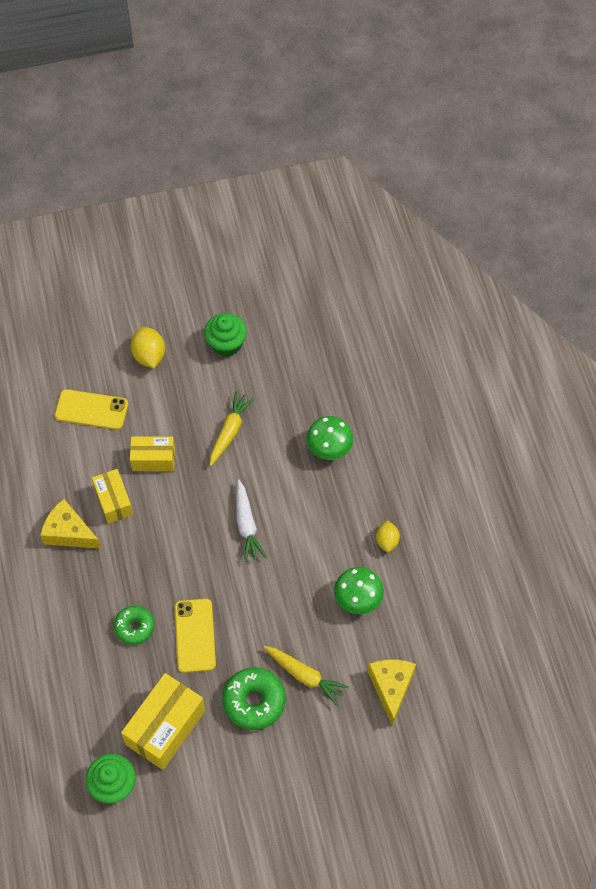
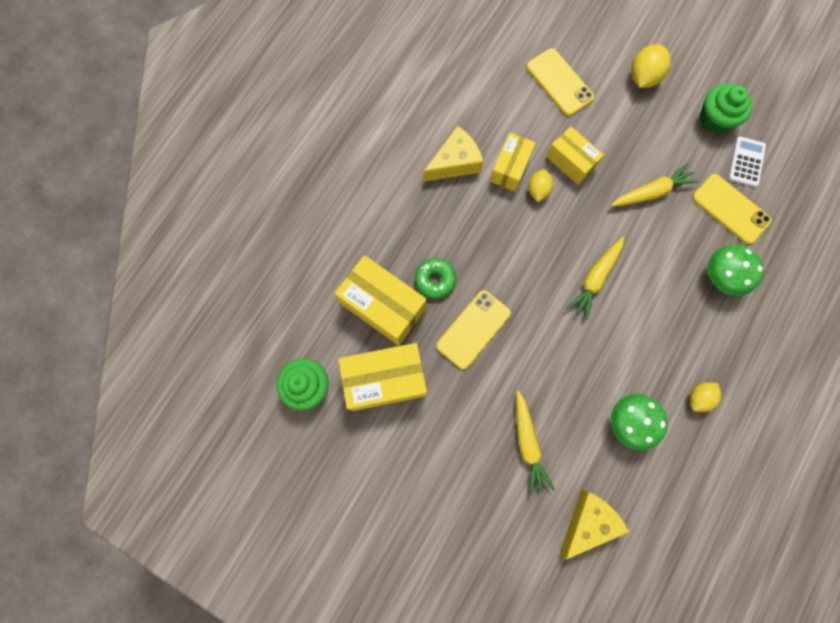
camera: 45 degrees right, 15 degrees up
(69, 532) = (455, 162): yellow cheese -> yellow cheese turned 75 degrees clockwise
(114, 679) = (383, 306): none -> yellow box
(149, 499) = (538, 190): none -> yellow lemon
(246, 525) = (595, 279): white carrot -> yellow carrot
(254, 701) = (469, 425): green donut -> none
(274, 356) = (746, 162): none -> white calculator
(293, 397) = (730, 209): none -> yellow phone

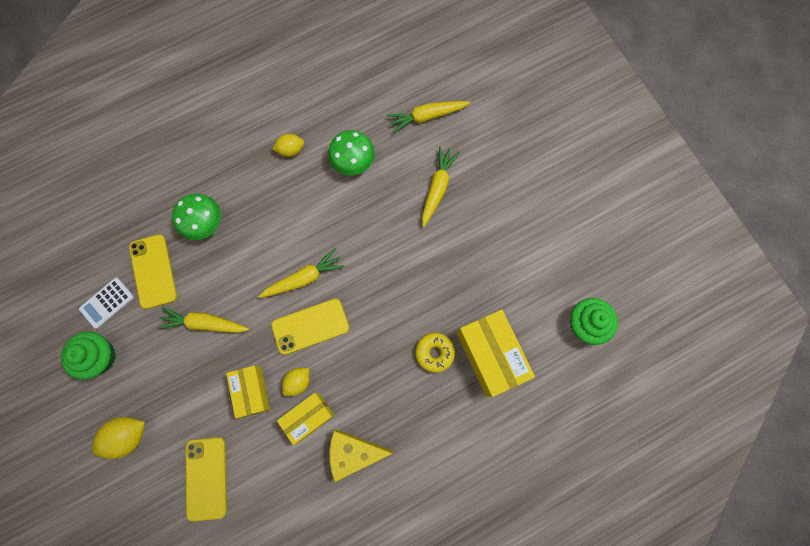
camera: 150 degrees left, 0 degrees up
(385, 380) = (520, 294): yellow box -> none
(435, 280) = (434, 353): green donut -> yellow donut
(473, 329) = (427, 294): yellow phone -> yellow phone (310, 326)
(588, 521) = (427, 116): yellow cheese -> yellow carrot

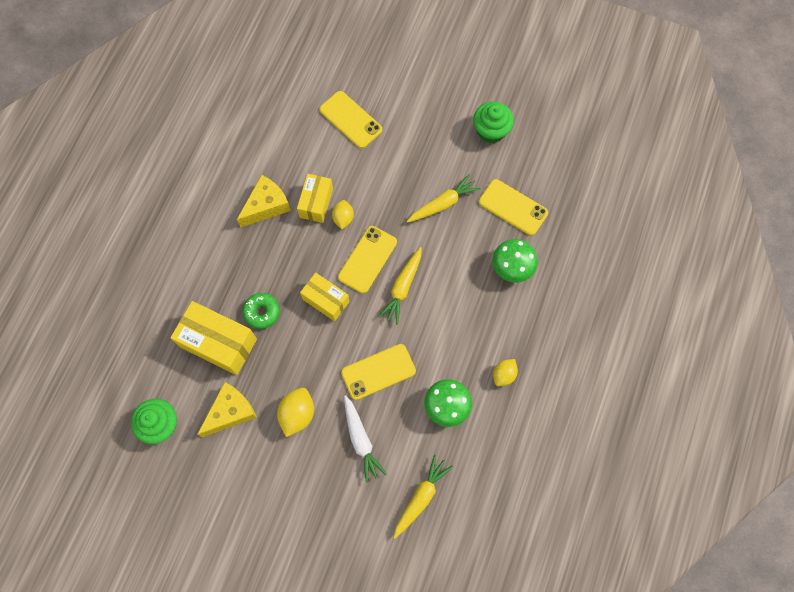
camera: 140 degrees right, 5 degrees down
(107, 303) = (522, 164): white calculator -> none
(128, 436) = (424, 103): yellow lemon -> yellow lemon (297, 414)
(252, 391) = (369, 188): yellow box -> yellow box (326, 300)
(381, 227) = (378, 371): none -> yellow phone
(434, 353) = (262, 312): yellow donut -> green donut
(437, 188) = (361, 440): yellow carrot -> white carrot
(521, 289) = (230, 412): none -> yellow cheese

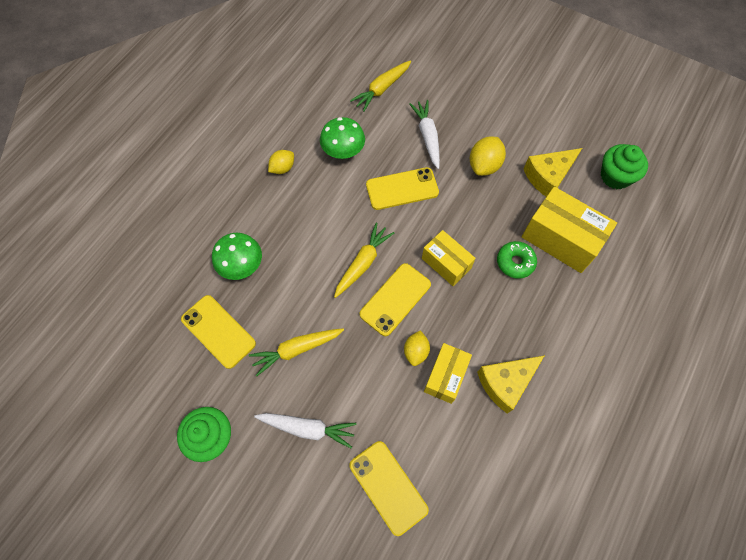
camera: 170 degrees left, 5 degrees down
(419, 148) = (307, 428): none -> white carrot

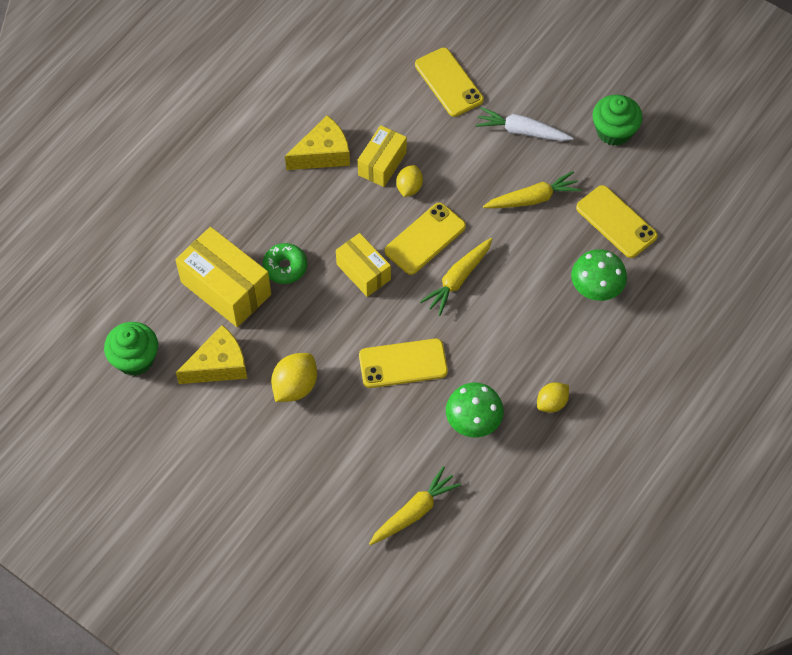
camera: 175 degrees left, 5 degrees down
(427, 136) = (361, 432): white carrot -> none

